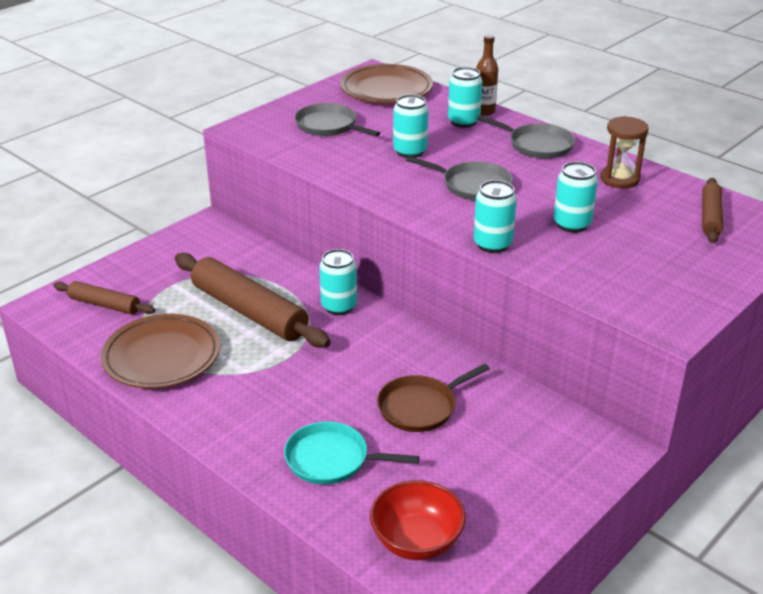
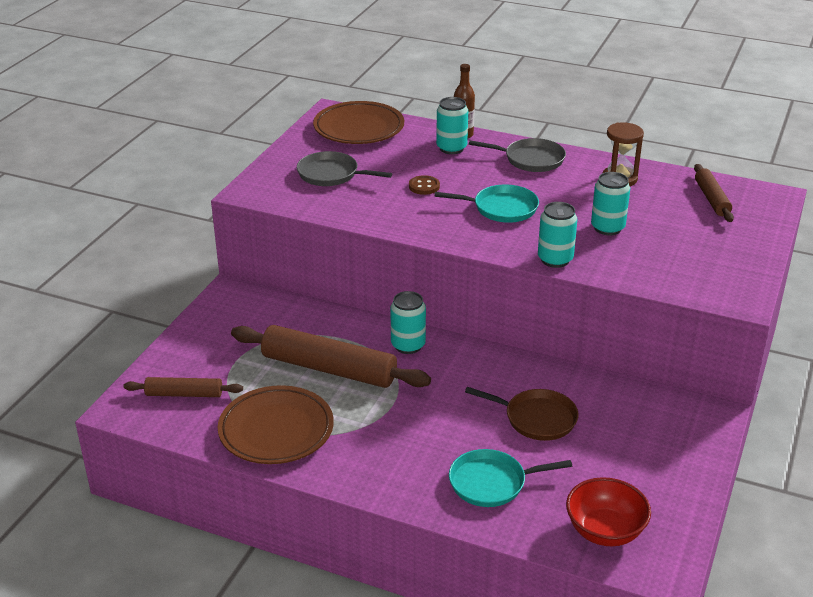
camera: 20 degrees left, 0 degrees up
(410, 152) = (424, 186): turquoise can -> brown button
(420, 407) = (537, 418): brown pan -> brown pan turned 105 degrees counterclockwise
(473, 185) = (502, 208): grey pan -> turquoise pan

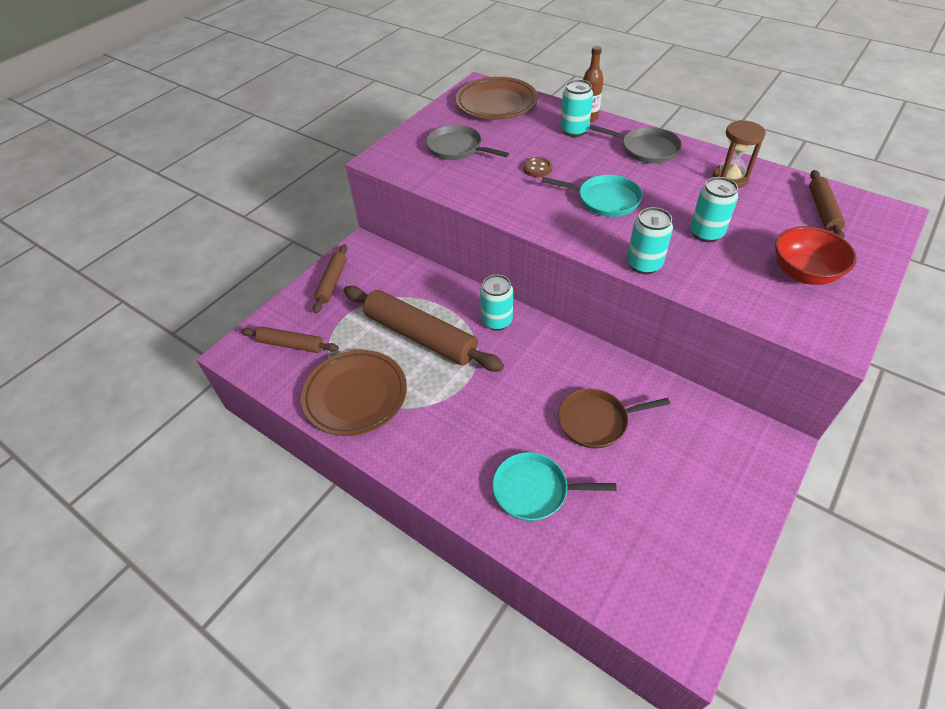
camera: 15 degrees right, 15 degrees up
(209, 330) = (332, 282): none -> brown rolling pin
(537, 418) = (596, 421): brown pan -> brown pan turned 135 degrees clockwise
(605, 531) = (634, 572): red bowl -> red bowl (803, 273)

